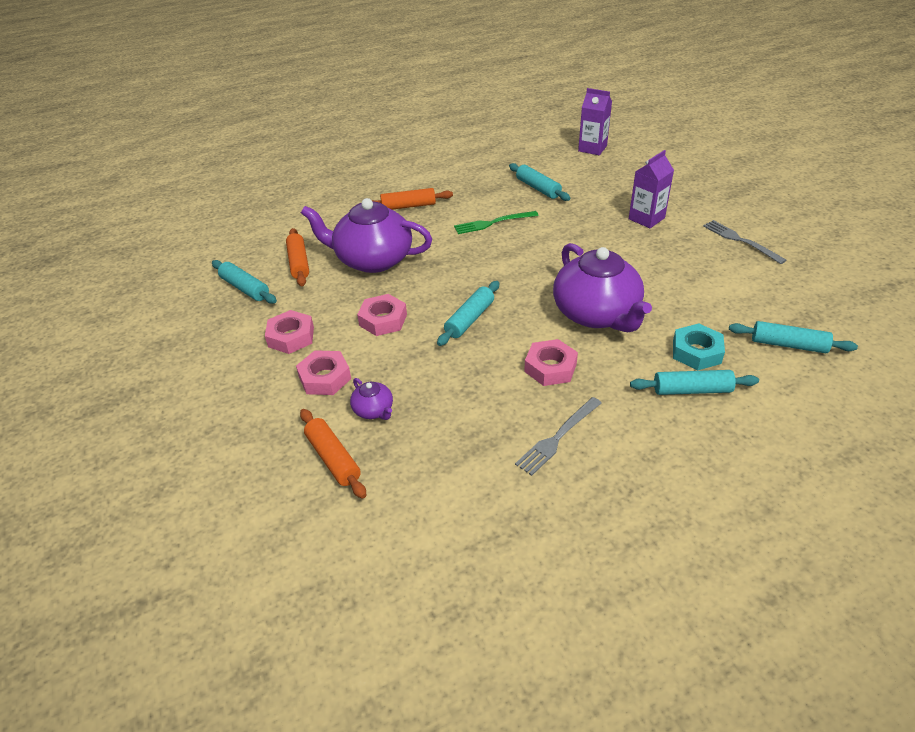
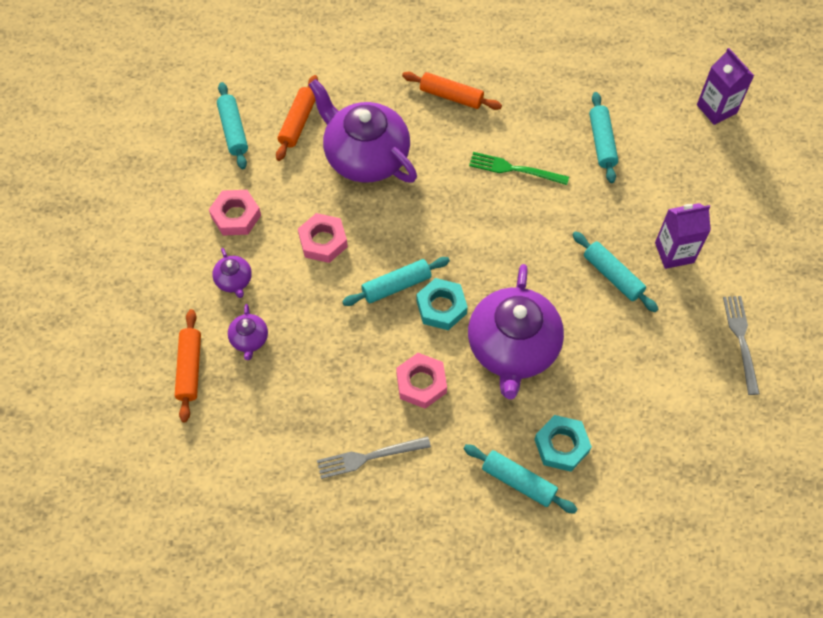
camera: 30 degrees right, 20 degrees up
(325, 378) = (234, 280): pink nut -> purple teapot
(518, 316) = (441, 307): none -> turquoise nut
(788, 345) = (652, 490): turquoise rolling pin -> turquoise rolling pin (612, 276)

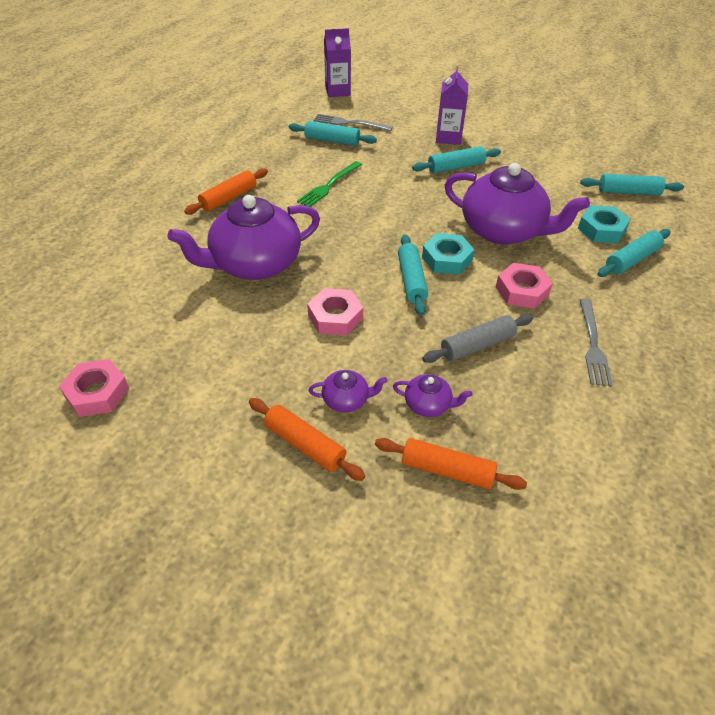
camera: 70 degrees left, 15 degrees down
(233, 130) = (146, 353): turquoise rolling pin -> turquoise rolling pin (628, 192)
(236, 216) = (262, 378): pink nut -> pink nut (97, 393)
(298, 122) = (178, 300): orange rolling pin -> orange rolling pin (305, 444)
(331, 360) = (477, 345): none -> grey rolling pin
(741, 340) = (532, 132): grey fork -> grey fork (349, 123)

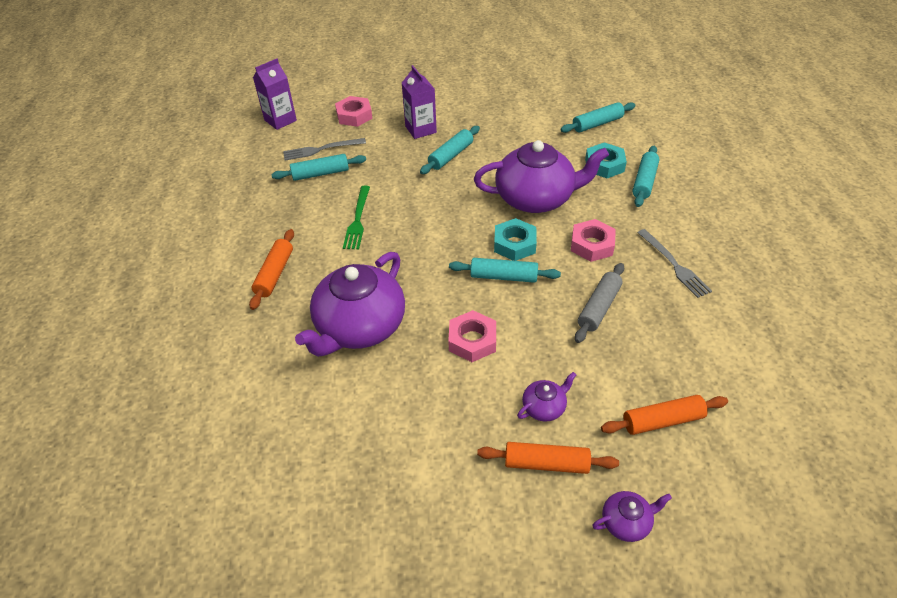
camera: 30 degrees left, 0 degrees up
(97, 393) = (329, 525): pink nut -> pink nut (354, 116)
(411, 280) = (504, 277): turquoise rolling pin -> turquoise rolling pin turned 45 degrees counterclockwise
(428, 404) = (606, 376): purple teapot -> purple teapot (626, 522)

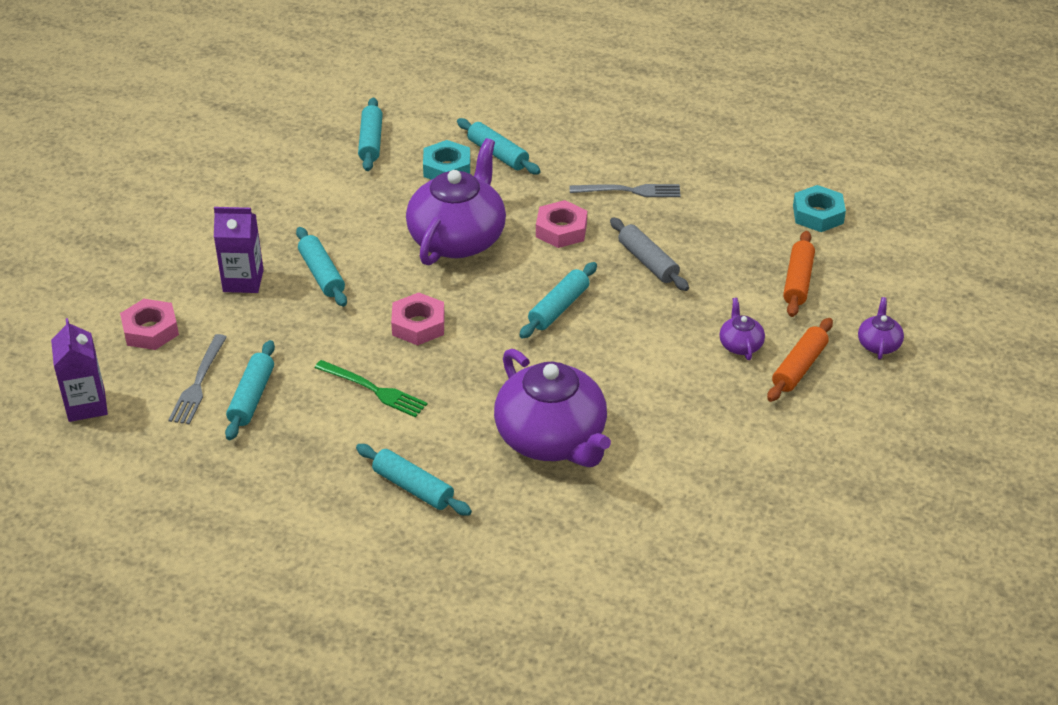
camera: 65 degrees left, 5 degrees down
(275, 274) = (413, 487): orange rolling pin -> turquoise rolling pin
(472, 340) = (629, 362): pink nut -> pink nut (418, 325)
(514, 244) = (517, 282): turquoise nut -> turquoise nut (818, 214)

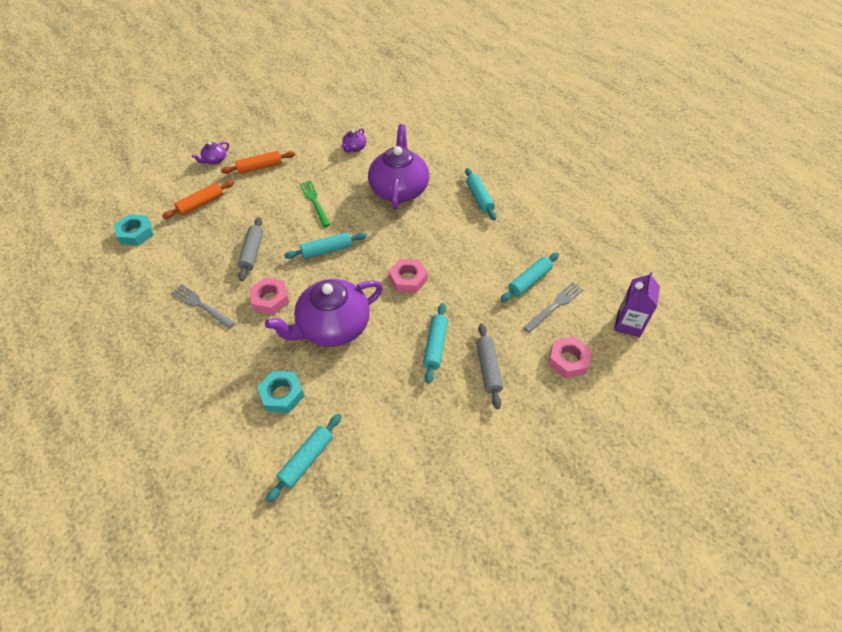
camera: 145 degrees left, 10 degrees up
(243, 281) = (488, 369): purple carton -> grey rolling pin
(374, 390) = (461, 253): green fork -> green fork (314, 201)
(498, 154) = (237, 387): turquoise rolling pin -> none
(740, 345) = (269, 188): purple teapot -> purple teapot (354, 148)

